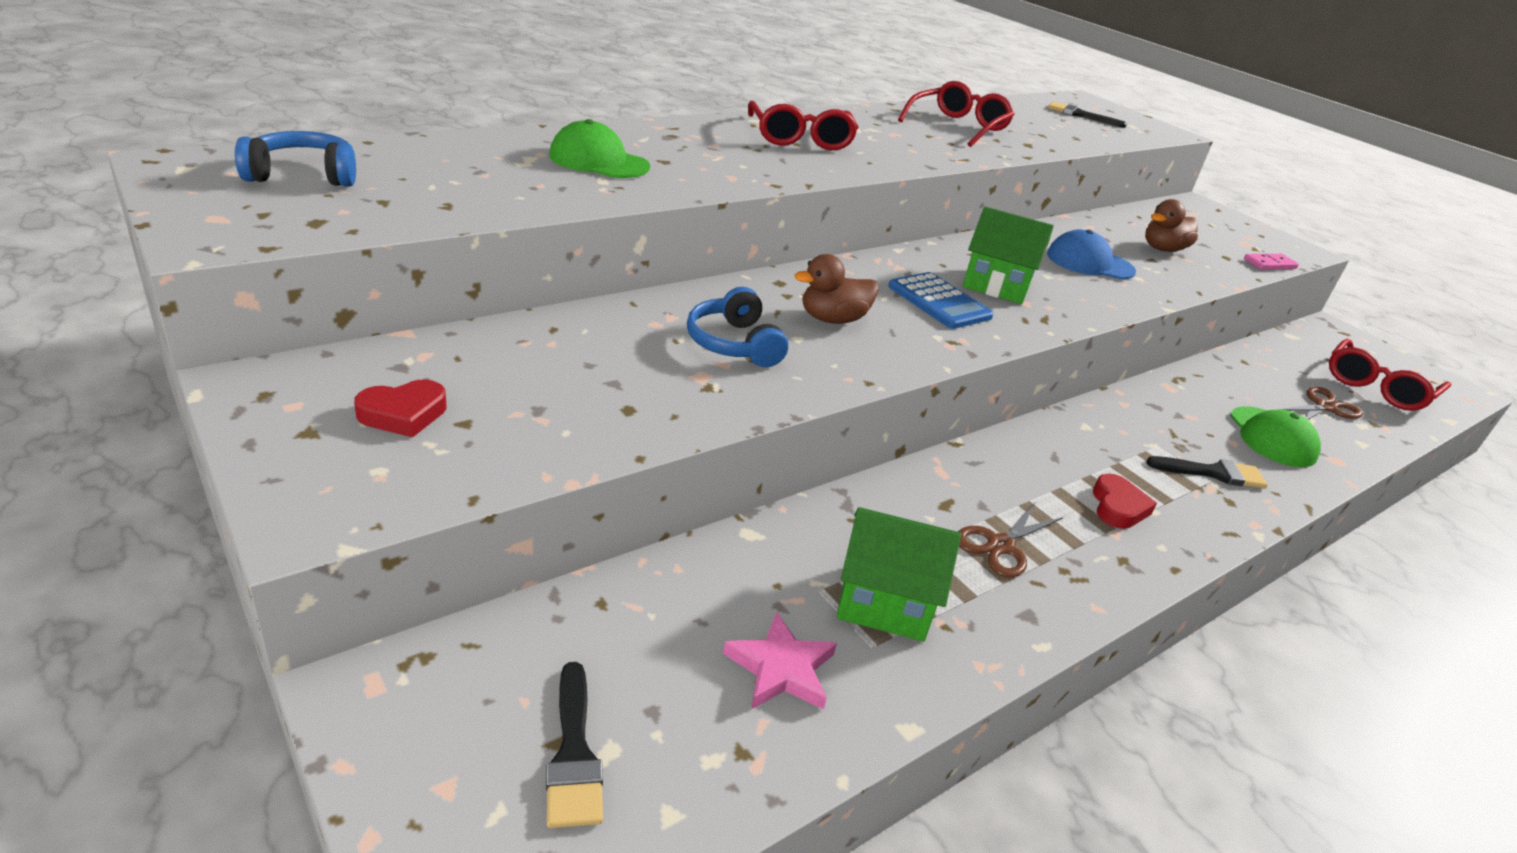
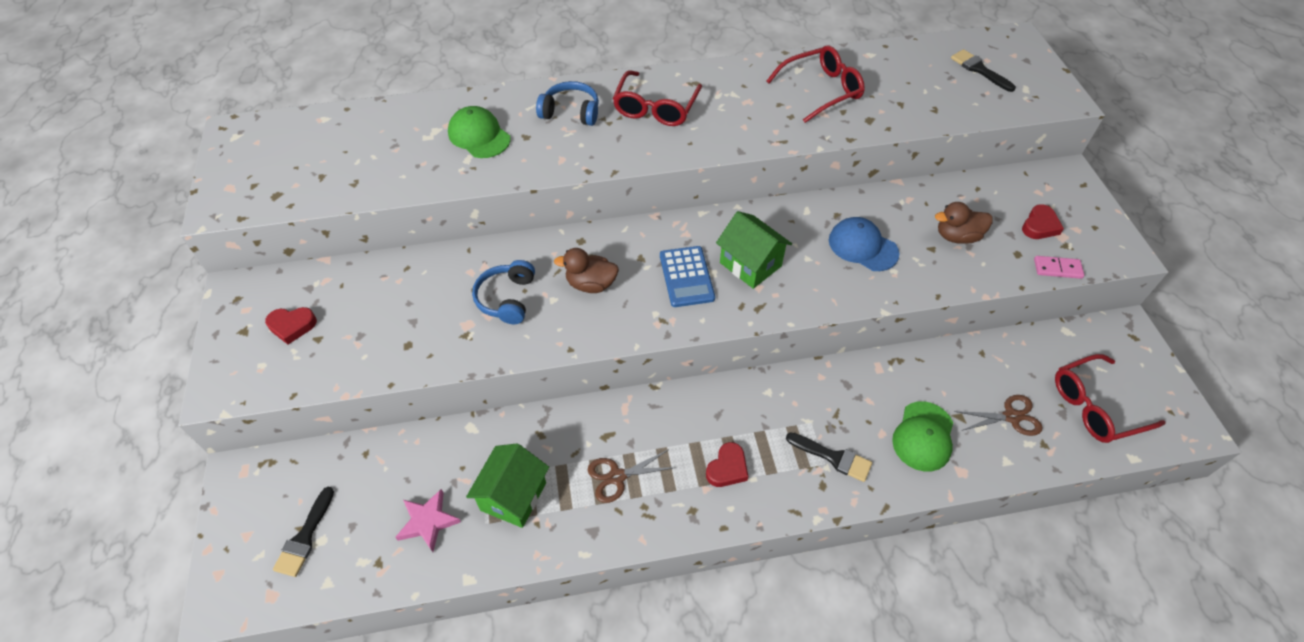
camera: 30 degrees right, 20 degrees up
(303, 175) = (292, 146): blue headphones -> blue headphones (571, 112)
(884, 602) = (513, 496): green house -> green house turned 75 degrees clockwise
(1219, 237) = (1039, 226): none -> red heart

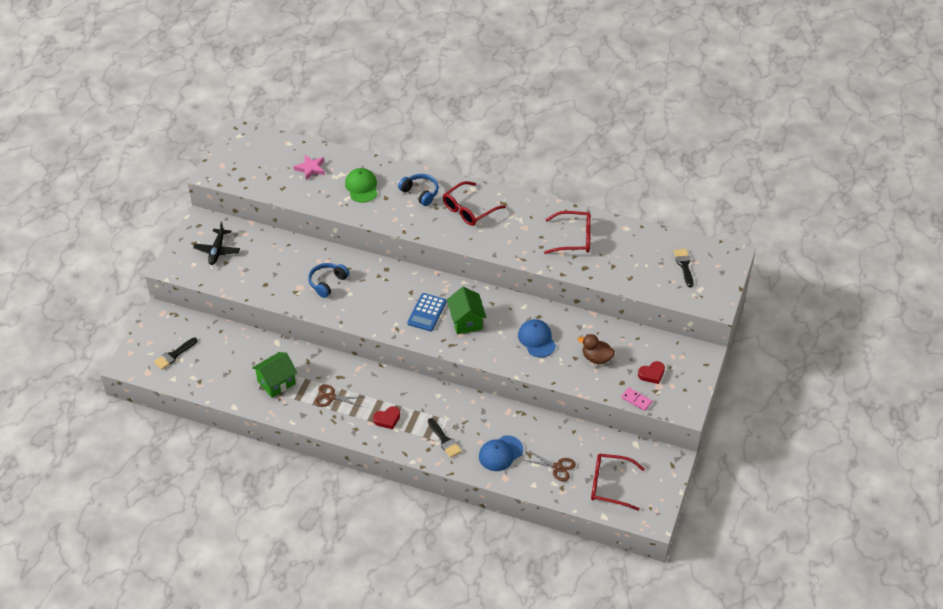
camera: 30 degrees right, 5 degrees down
(292, 326) = (217, 250): red heart -> black plane
(428, 522) = (231, 374): pink star -> pink star (310, 168)
(591, 284) = (374, 294): brown duck -> none
(923, 436) = (500, 453): green cap -> blue cap

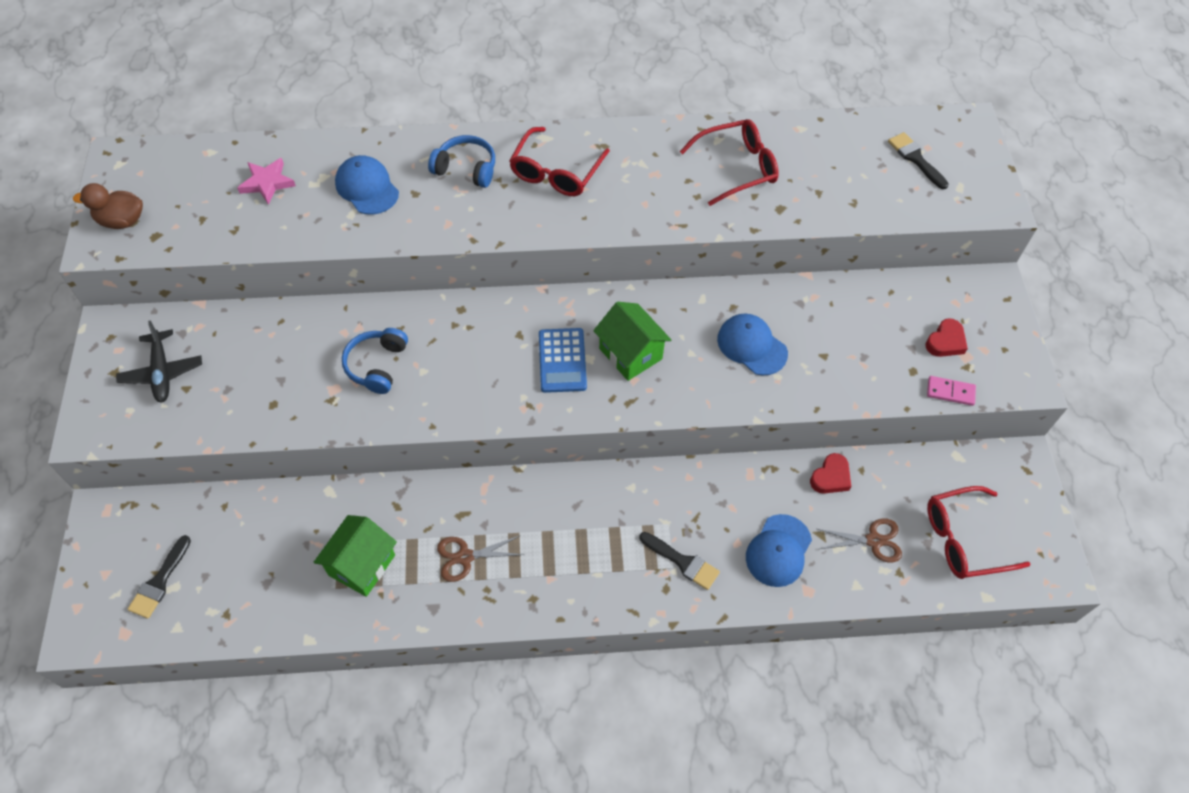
camera: 25 degrees left, 10 degrees up
(361, 187) = (367, 187): green cap -> blue cap
(387, 419) = (575, 561): red heart -> red heart (831, 477)
(596, 358) = (854, 345): brown duck -> brown duck (122, 221)

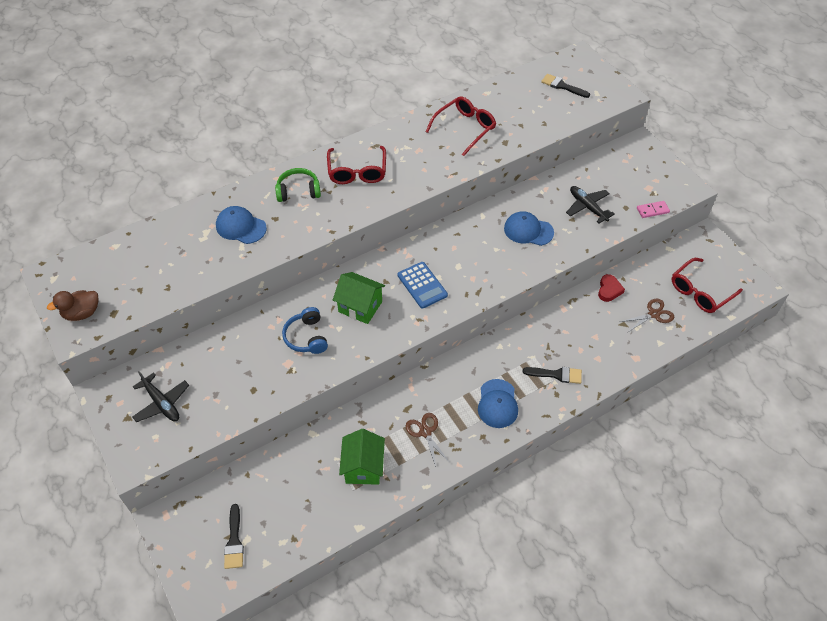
camera: 25 degrees left, 5 degrees down
(267, 183) = (170, 250): pink star -> none
(465, 557) = (425, 432): brown scissors -> brown scissors turned 105 degrees clockwise
(466, 169) = (298, 191): blue headphones -> green headphones
(630, 354) = (460, 264): green house -> green house (360, 306)
(778, 551) = (606, 343): blue cap -> blue cap (497, 404)
(857, 347) = (587, 207): none -> black plane
(945, 341) = (633, 184): red heart -> none

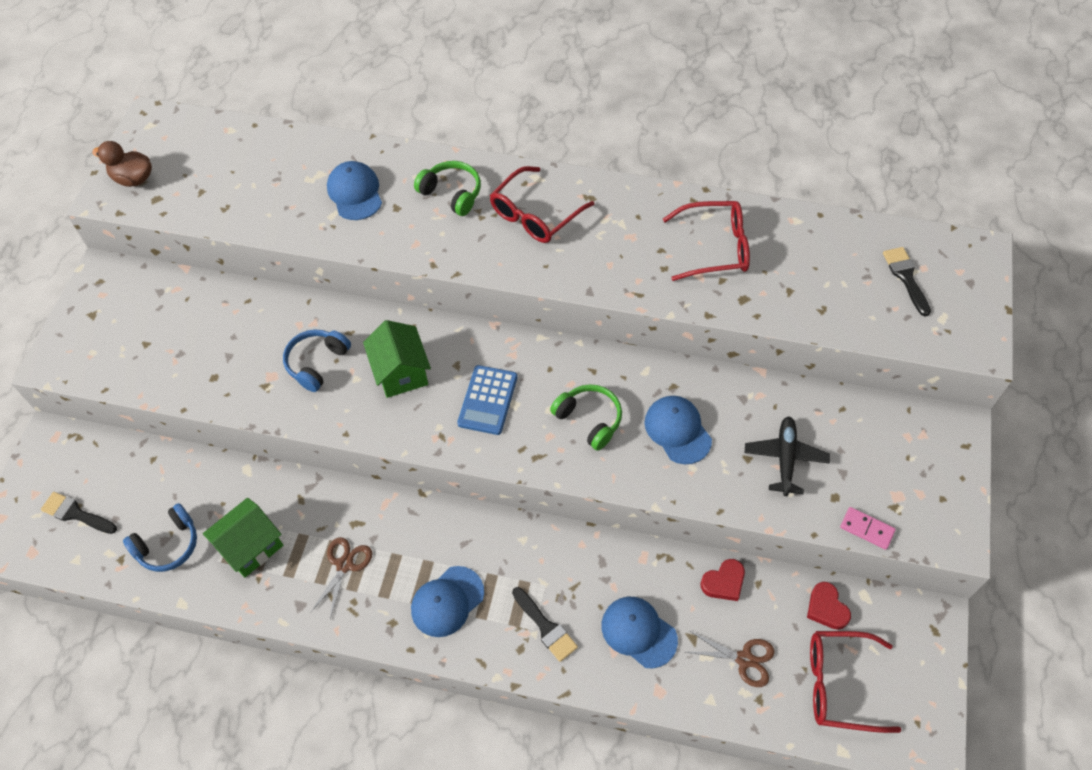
camera: 45 degrees right, 5 degrees up
(162, 403) = (131, 324): black plane -> none
(234, 541) = (76, 513): black brush -> black brush turned 75 degrees clockwise
(313, 507) = (168, 545): none -> blue headphones
(482, 256) = (589, 420): none -> green headphones
(598, 341) = (638, 632): none -> blue cap
(661, 266) = (826, 608): none -> red heart

